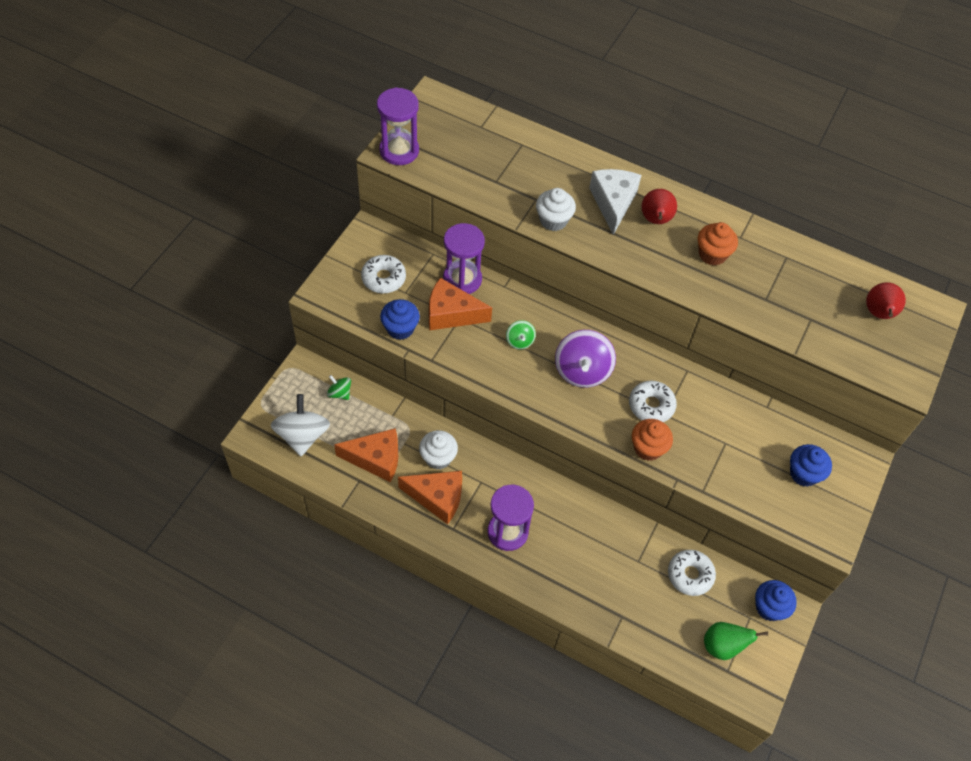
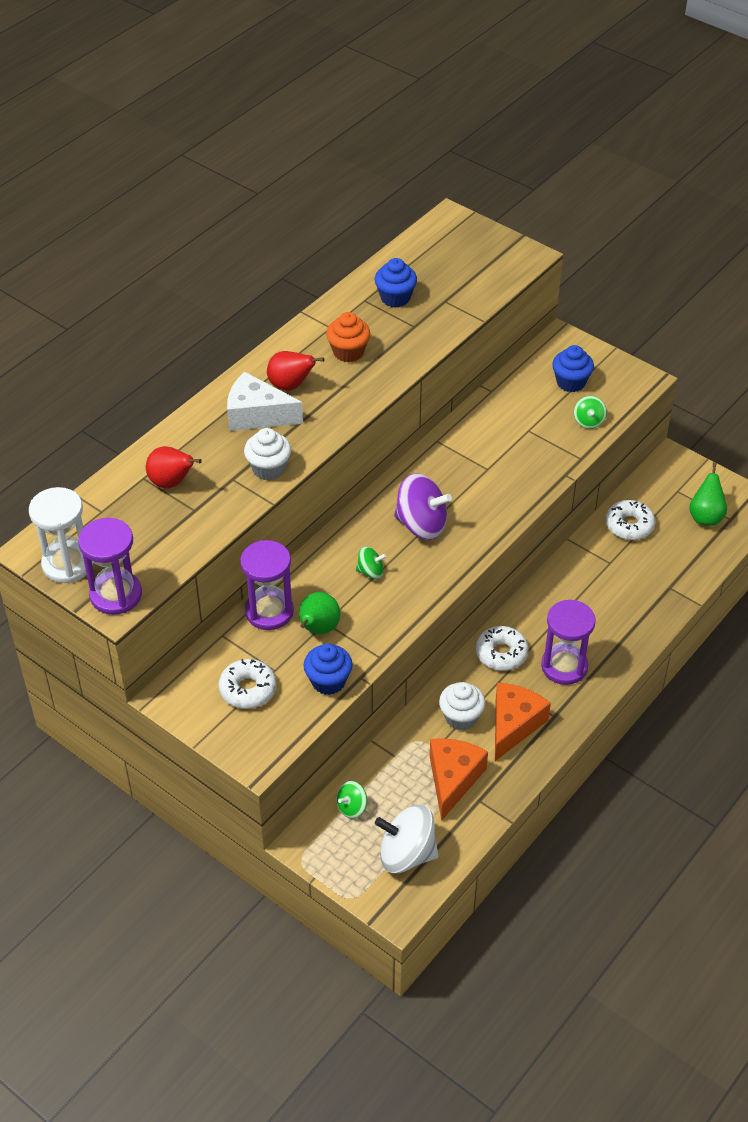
camera: 75 degrees left, 10 degrees down
(423, 118) = (67, 564): none -> white hourglass
(451, 314) = (318, 629): orange cheese -> green pear
(648, 448) = (526, 489): orange cupcake -> none
(651, 405) = (475, 477): white donut -> white donut (501, 653)
(755, 494) = (588, 421): none -> green spinning top
(769, 607) = (668, 474): blue cupcake -> blue cupcake (395, 298)
(878, 314) = (448, 255): red pear -> red pear (172, 483)

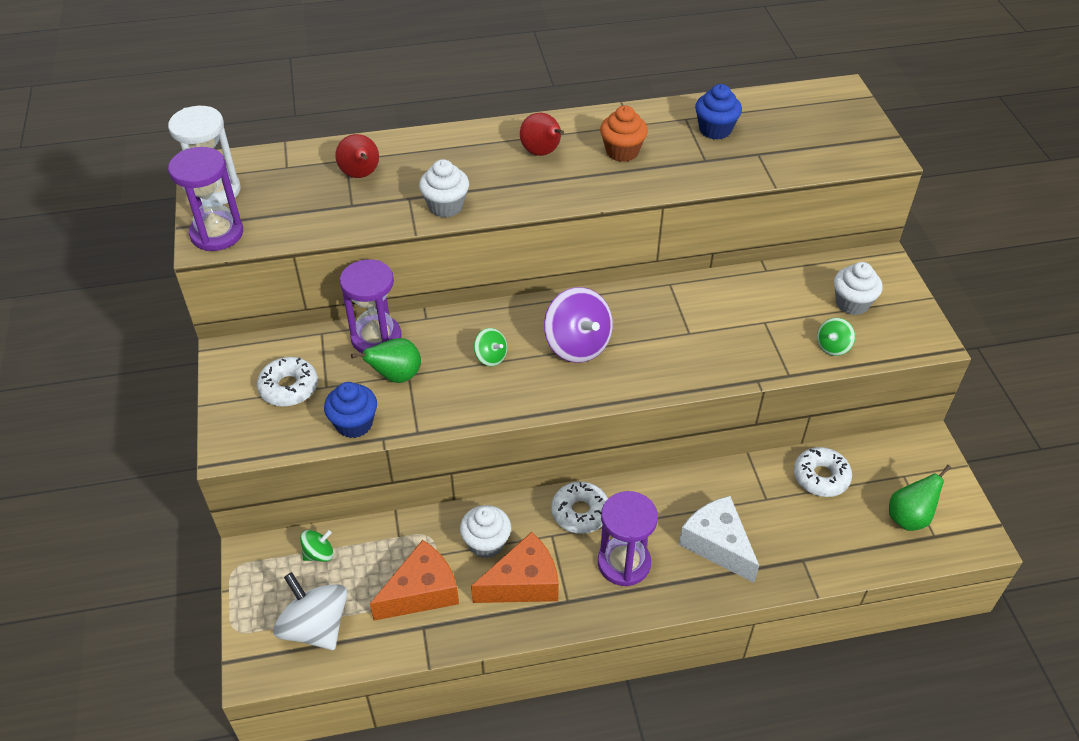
camera: 40 degrees right, 0 degrees up
(257, 415) = (488, 160): white cheese -> white cheese (717, 544)
(352, 807) = (319, 554): green spinning top -> green spinning top turned 150 degrees clockwise
(571, 382) = (852, 303): blue cupcake -> white cupcake

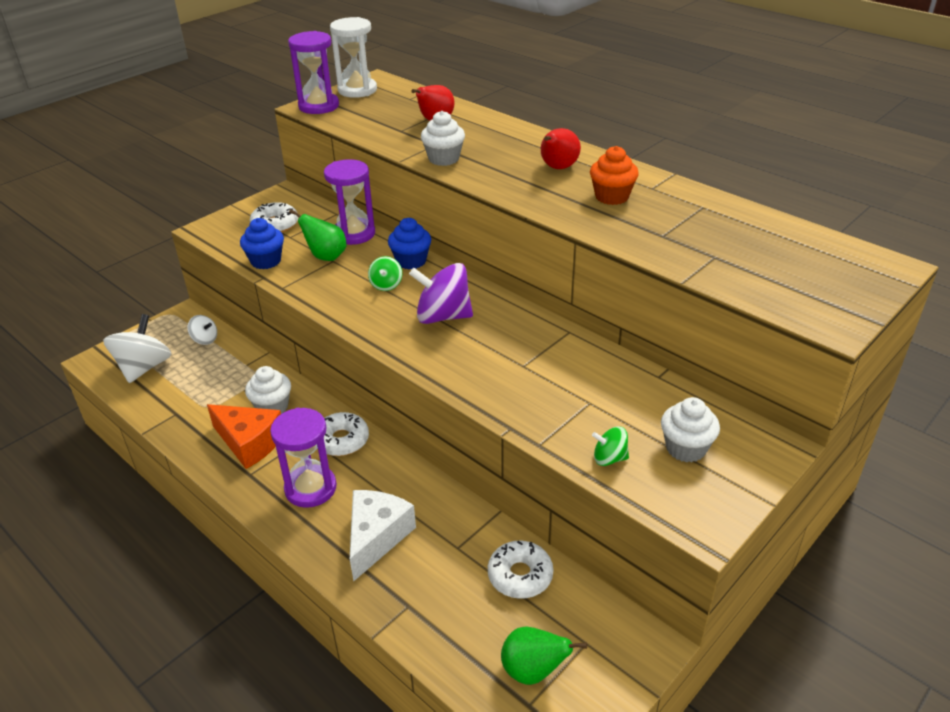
camera: 55 degrees right, 10 degrees down
(319, 554) = (205, 339): green spinning top -> white spinning top
(421, 592) = (205, 398): orange cheese -> none
(577, 345) = (443, 316): purple spinning top -> purple spinning top turned 75 degrees clockwise
(715, 130) = (711, 225): blue cupcake -> blue cupcake (411, 261)

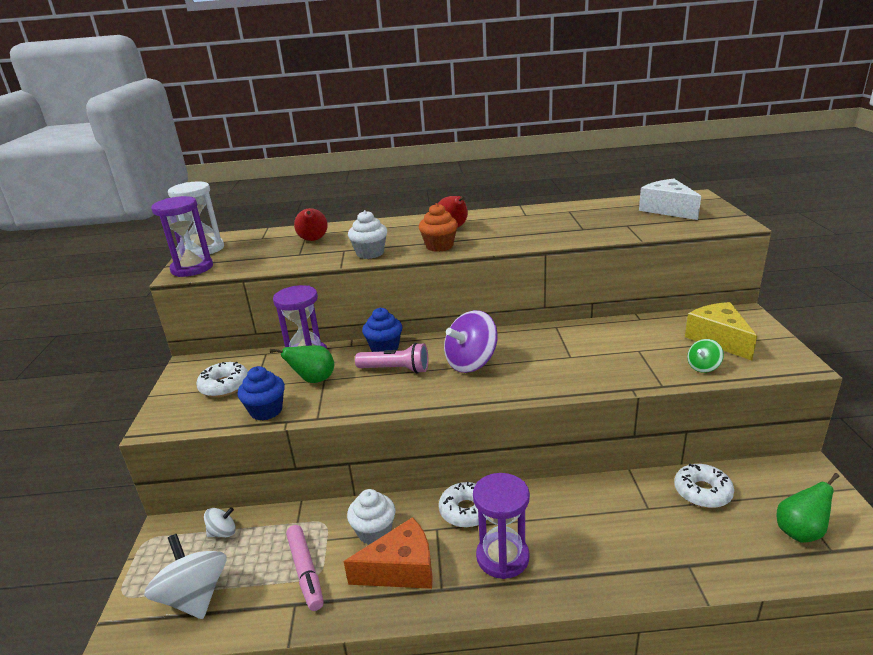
camera: 45 degrees left, 10 degrees down
(206, 399) = (306, 571): none -> pink marker
(376, 537) = (598, 546): white cheese -> white cheese (667, 210)
(386, 285) = (396, 369): green spinning top -> pink flashlight
(611, 197) = (516, 226): orange cupcake -> orange cupcake (439, 246)
(685, 448) = (718, 339): white cupcake -> yellow cheese

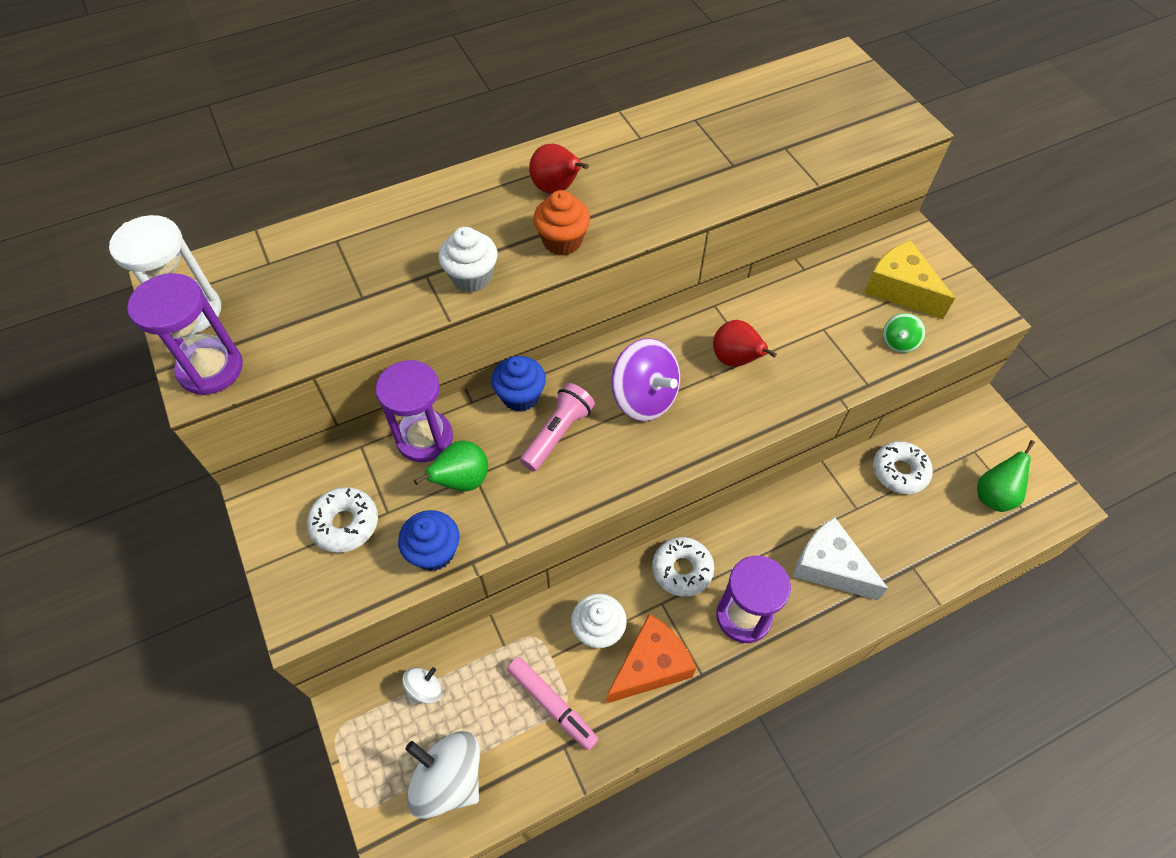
camera: 25 degrees left, 30 degrees up
(313, 240) = (360, 256): red pear -> red pear (735, 360)
(396, 369) = (557, 433): pink flashlight -> pink flashlight turned 45 degrees counterclockwise
(471, 363) = (644, 397): purple spinning top -> purple spinning top turned 75 degrees counterclockwise
(667, 210) = (819, 100): white cheese -> white cheese (829, 567)

